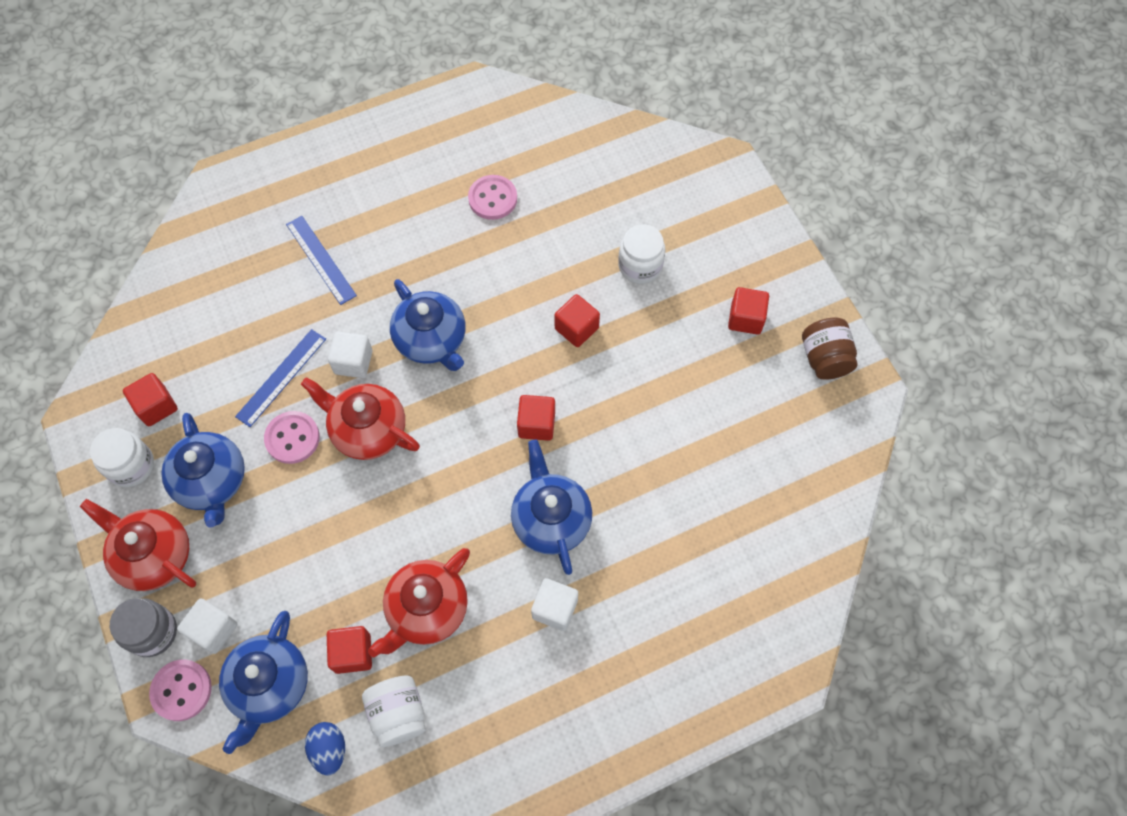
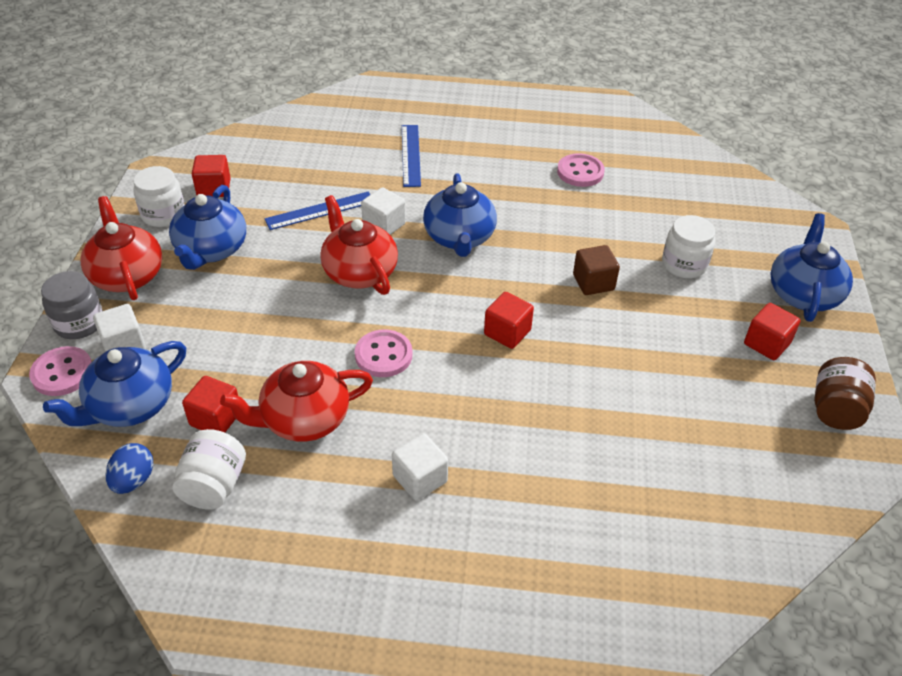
camera: 30 degrees right, 20 degrees down
(292, 438) = (295, 251): pink button -> pink button (383, 355)
(551, 519) = (468, 407): blue teapot -> blue teapot (803, 293)
(576, 328) = (593, 282): red cube -> brown cube

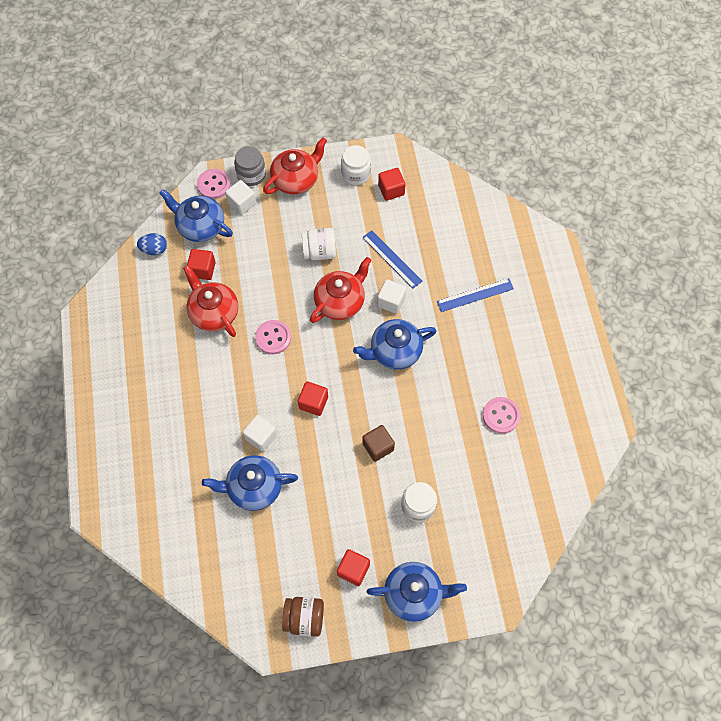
camera: 75 degrees right, 20 degrees up
(211, 250) = (332, 213): blue teapot -> blue teapot (253, 487)
(214, 485) = (160, 287): white jar -> white jar (319, 252)
(420, 479) = (188, 383): white cube -> white cube (261, 437)

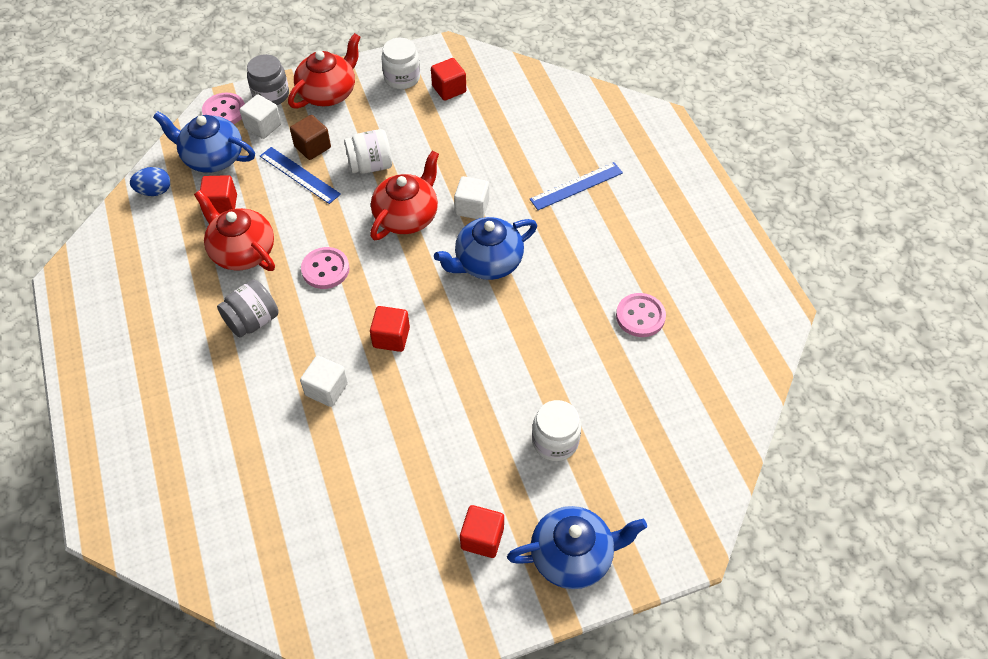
camera: 10 degrees left, 10 degrees down
(215, 372) = (252, 321): none -> grey jar
(253, 487) = (325, 454): blue teapot -> none
(304, 618) = (424, 615): brown jar -> none
(378, 447) = (487, 377): brown cube -> brown cube (312, 147)
(392, 259) = (464, 161): blue ruler -> blue ruler (299, 175)

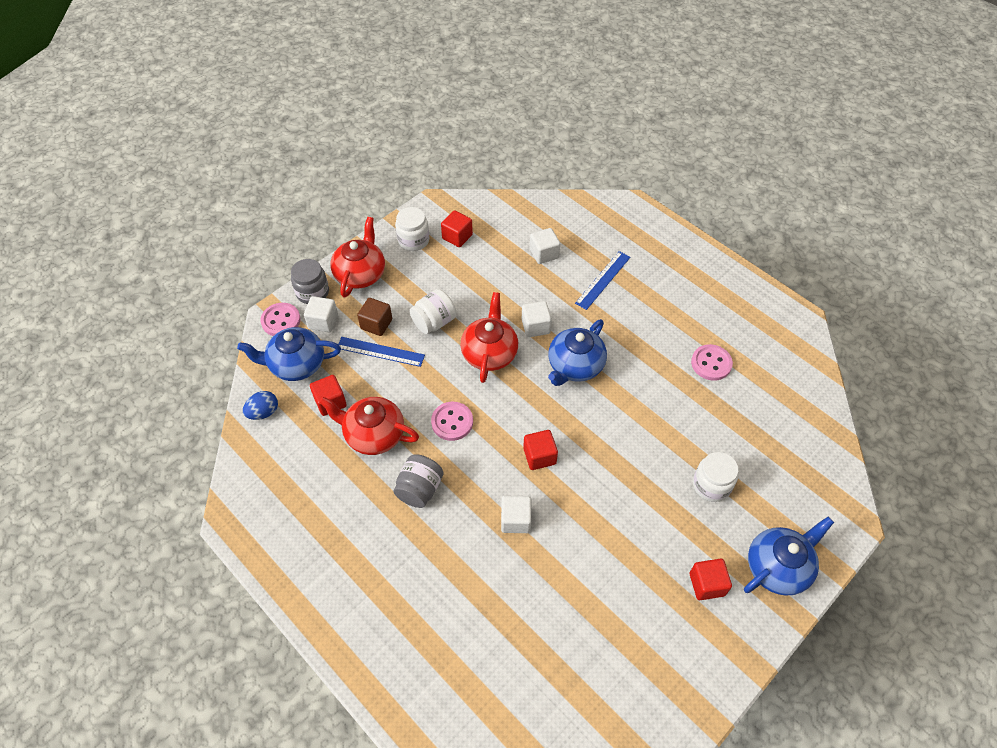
camera: 25 degrees left, 0 degrees up
(529, 137) = (544, 254): none -> white cube

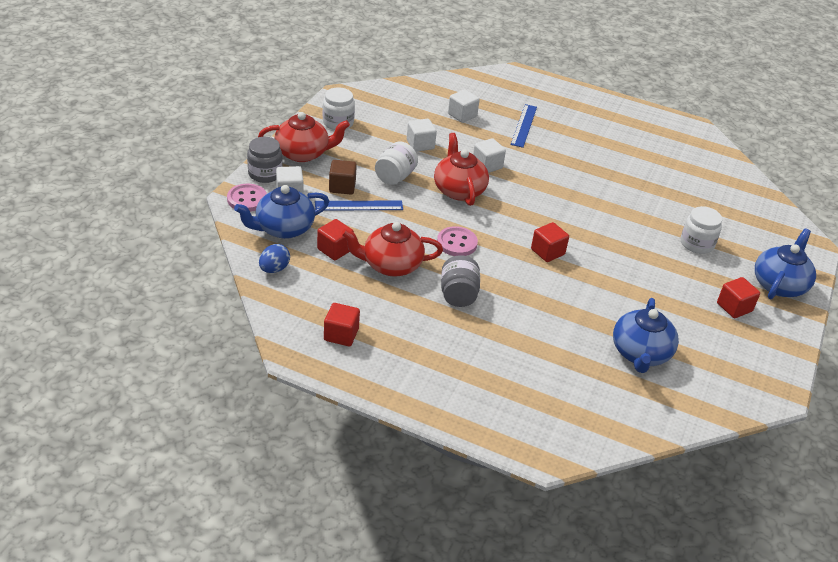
camera: 25 degrees left, 15 degrees down
(360, 274) = (303, 153): red teapot -> red teapot turned 90 degrees clockwise
(457, 237) = (377, 114): red cube -> red cube (341, 334)
(515, 520) = (555, 299): white cube -> white cube (420, 144)
(575, 366) = (538, 186): blue teapot -> blue teapot (640, 353)
(711, 363) = (646, 166): pink button -> none

